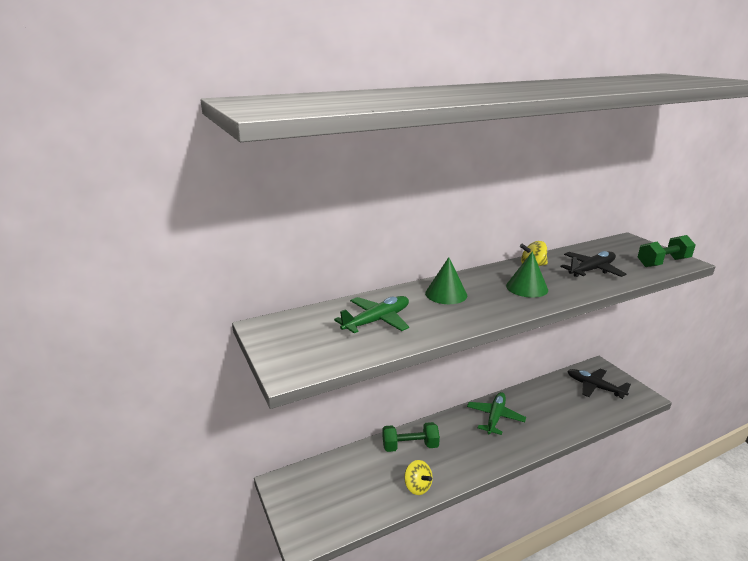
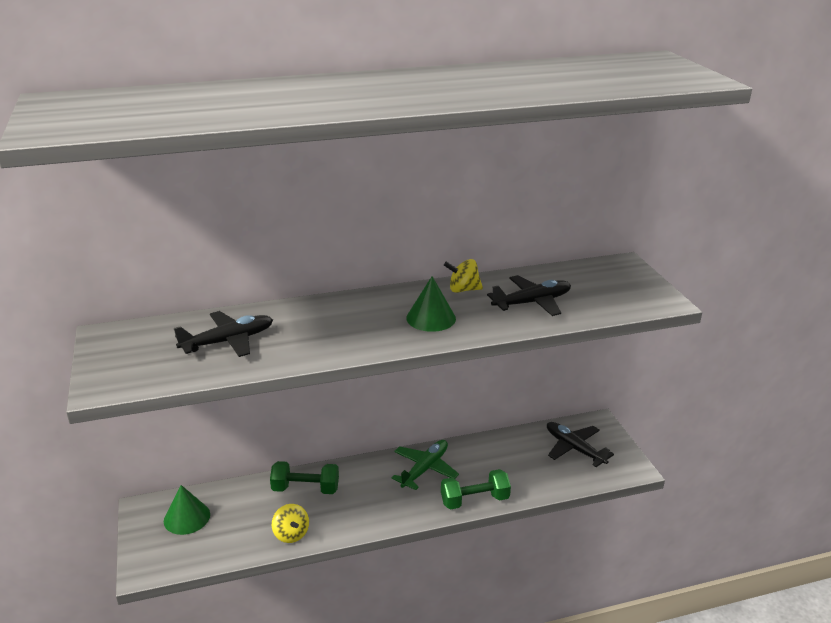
camera: 10 degrees right, 5 degrees up
(376, 321) = (228, 341): green plane -> black plane
(446, 294) = (329, 316): green cone -> green cone (187, 517)
(663, 262) = (635, 301): green dumbbell -> green dumbbell (474, 500)

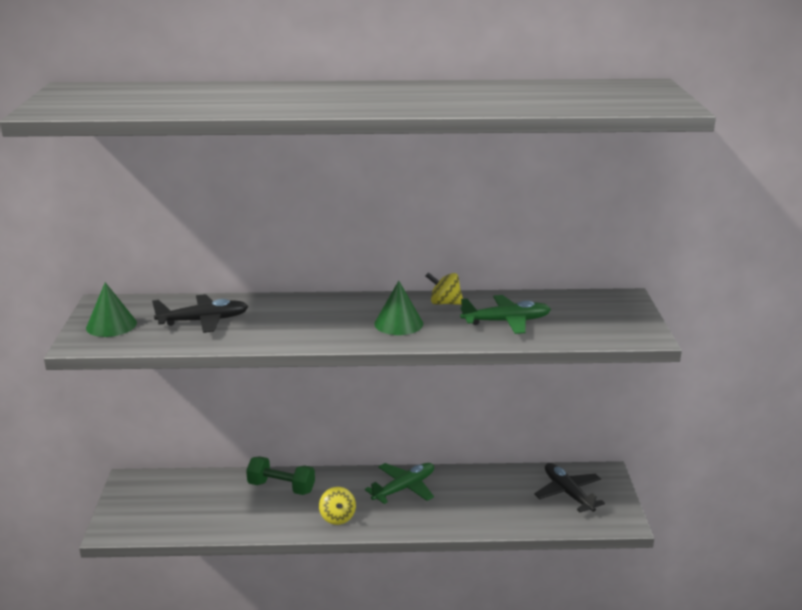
camera: 15 degrees right, 5 degrees down
(187, 517) = (164, 494): green cone -> green cone (111, 325)
(291, 534) = (252, 524): yellow spinning top -> yellow spinning top (337, 517)
(474, 500) = (441, 524): green dumbbell -> none
(531, 302) = (506, 321): black plane -> green plane

